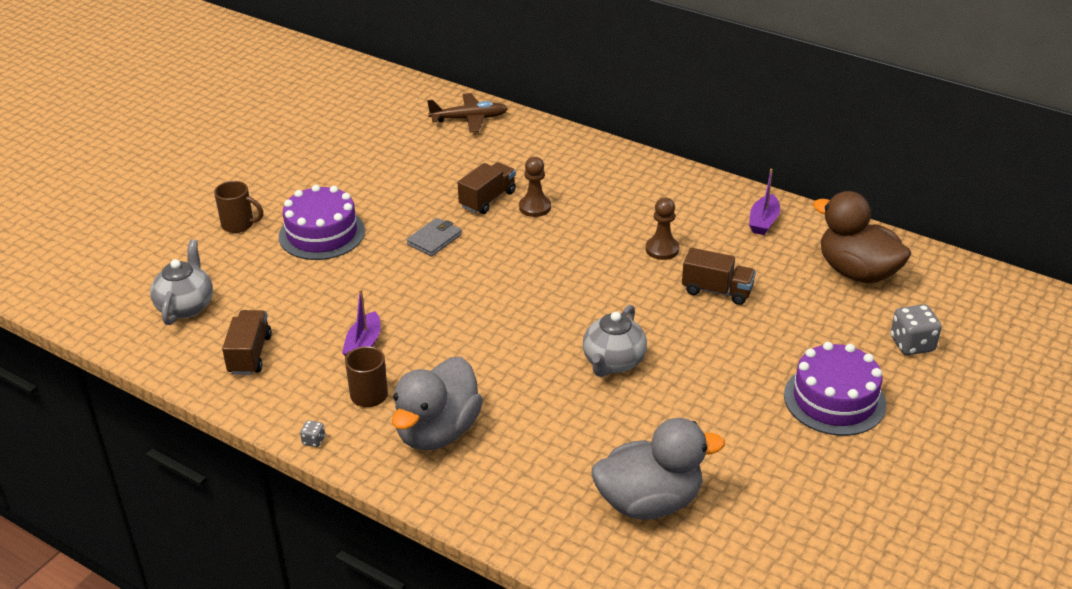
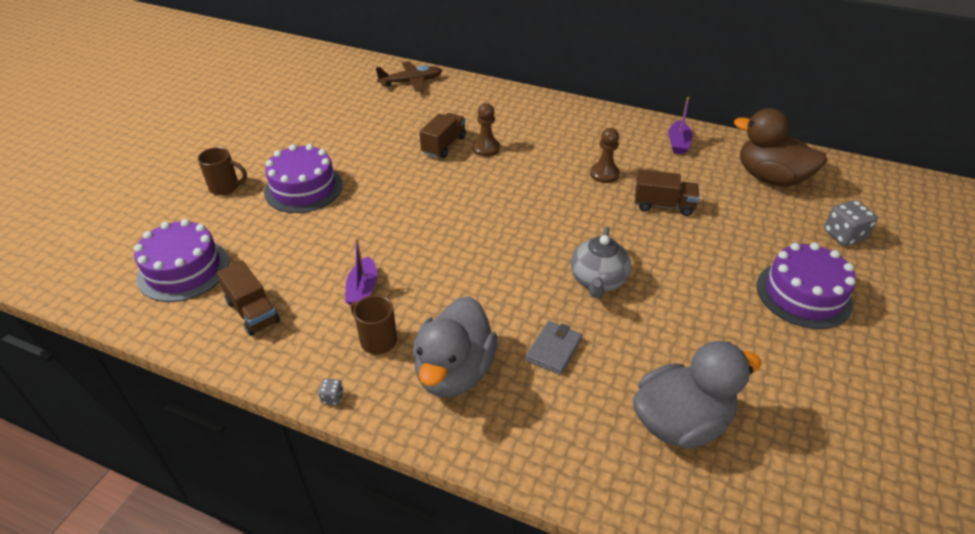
camera: 10 degrees left, 5 degrees up
(186, 306) = (183, 270): grey teapot -> purple cake
(250, 354) = (253, 312): brown truck -> brown truck turned 150 degrees clockwise
(434, 239) = (406, 184): grey wallet -> grey wallet (554, 349)

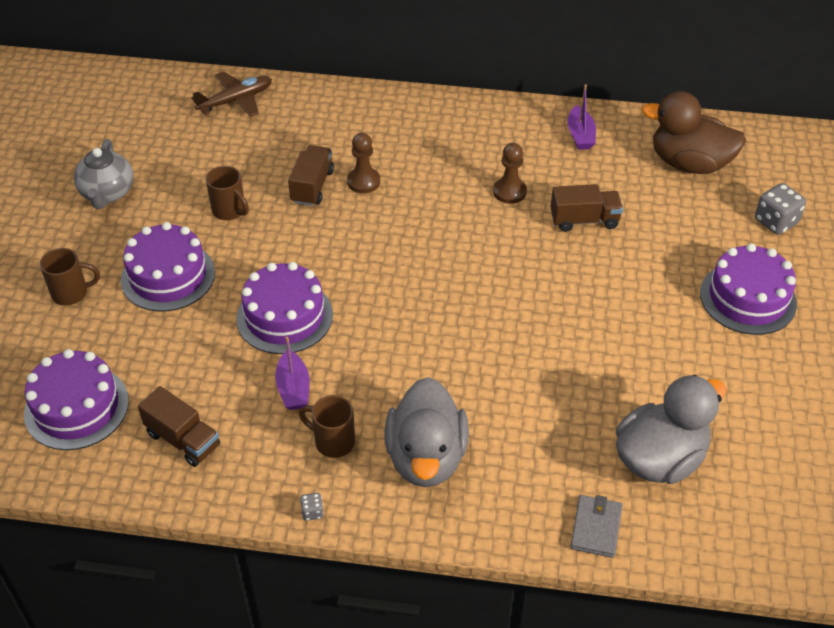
camera: 15 degrees left, 5 degrees up
(372, 151) = (229, 211): none -> brown mug
(380, 233) = (284, 316): none -> purple cake
(554, 349) = (518, 411): grey wallet -> grey wallet (596, 528)
(598, 281) = (540, 326): grey teapot -> grey teapot (107, 193)

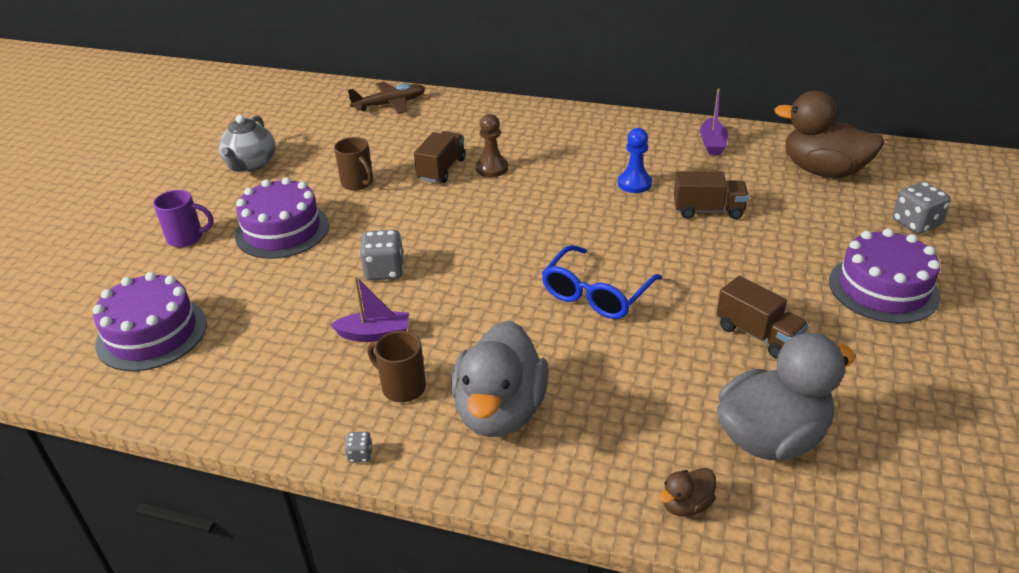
camera: 10 degrees right, 10 degrees down
(71, 293) = (187, 238): brown mug -> purple mug
(183, 439) = (246, 371): brown truck -> brown truck (758, 334)
(284, 316) = (384, 271): purple cake -> grey dice
(293, 388) = (375, 334): purple boat -> purple boat turned 90 degrees counterclockwise
(492, 325) = (597, 293): none -> blue glasses
(509, 192) = (634, 183): brown pawn -> blue pawn
(596, 528) = (686, 505): grey wallet -> brown duck

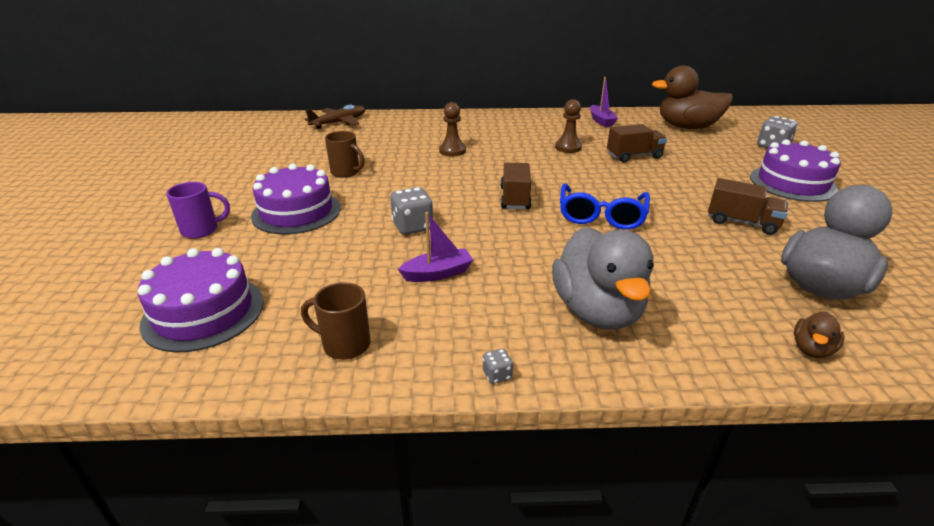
camera: 20 degrees left, 5 degrees down
(250, 164) = (237, 171): grey teapot -> none
(402, 387) = (494, 309): brown mug -> brown mug (345, 344)
(441, 169) = (412, 156): brown truck -> brown truck (515, 198)
(634, 183) = (568, 147): blue pawn -> brown pawn

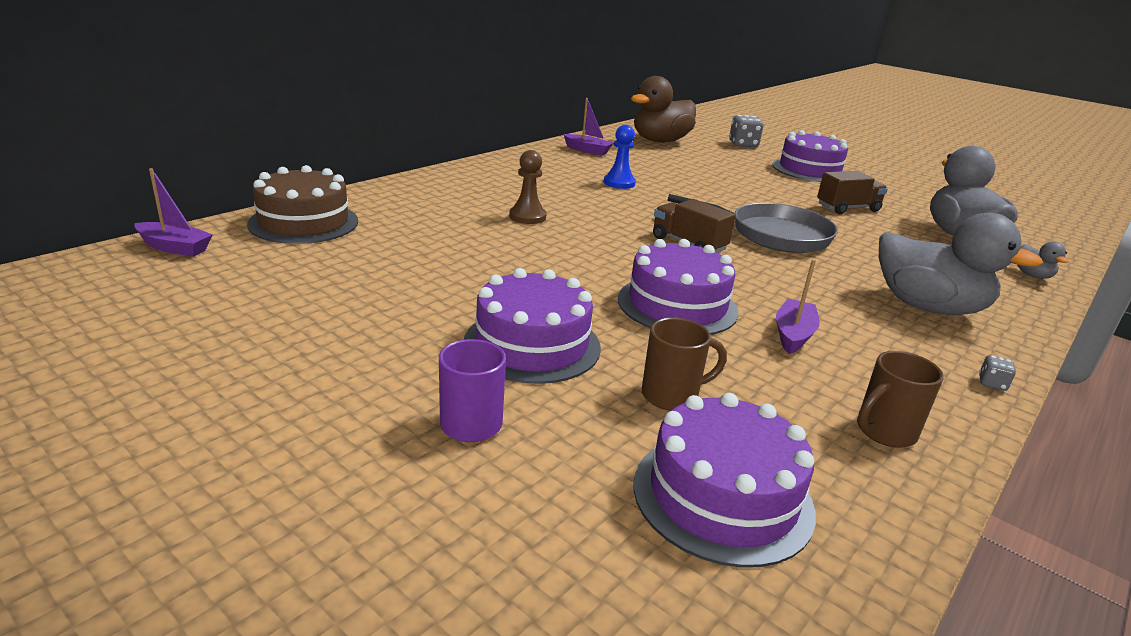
camera: 50 degrees left, 5 degrees down
(271, 120) = (175, 248): none -> purple boat
(339, 123) = (304, 222): brown plane -> brown cake
(346, 172) = (472, 278): brown mug -> brown mug (672, 395)
(412, 227) = (677, 305): grey dice -> purple cake
(568, 147) = (619, 183): brown pawn -> blue pawn
(601, 215) = (772, 234): blue glasses -> grey pan
(634, 156) = (682, 177): brown truck -> none
(811, 349) = (1032, 275): brown duck -> grey duck

